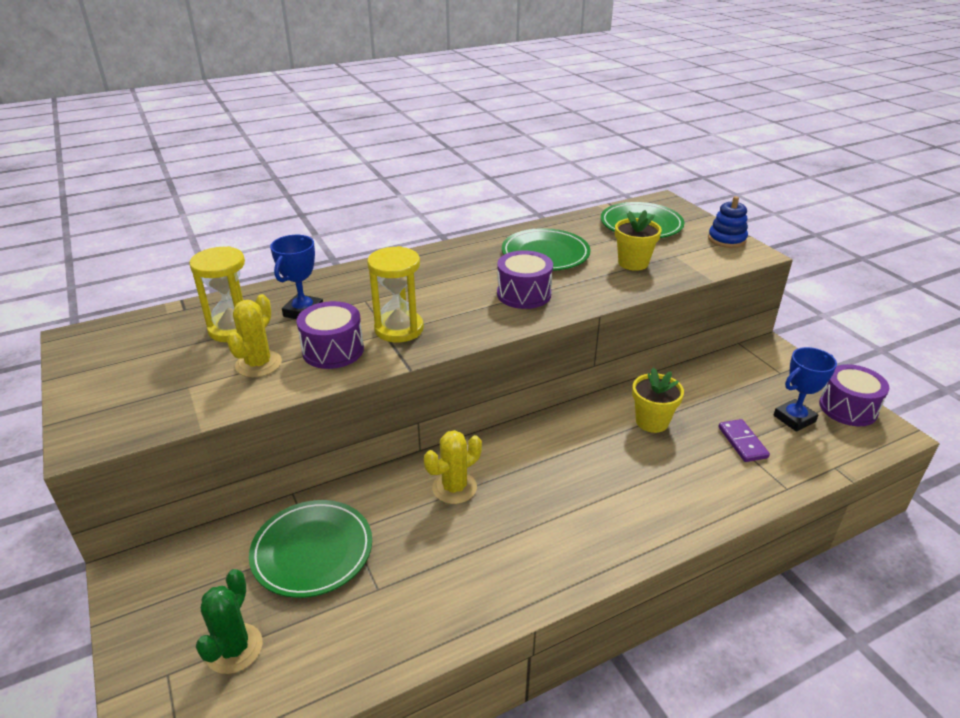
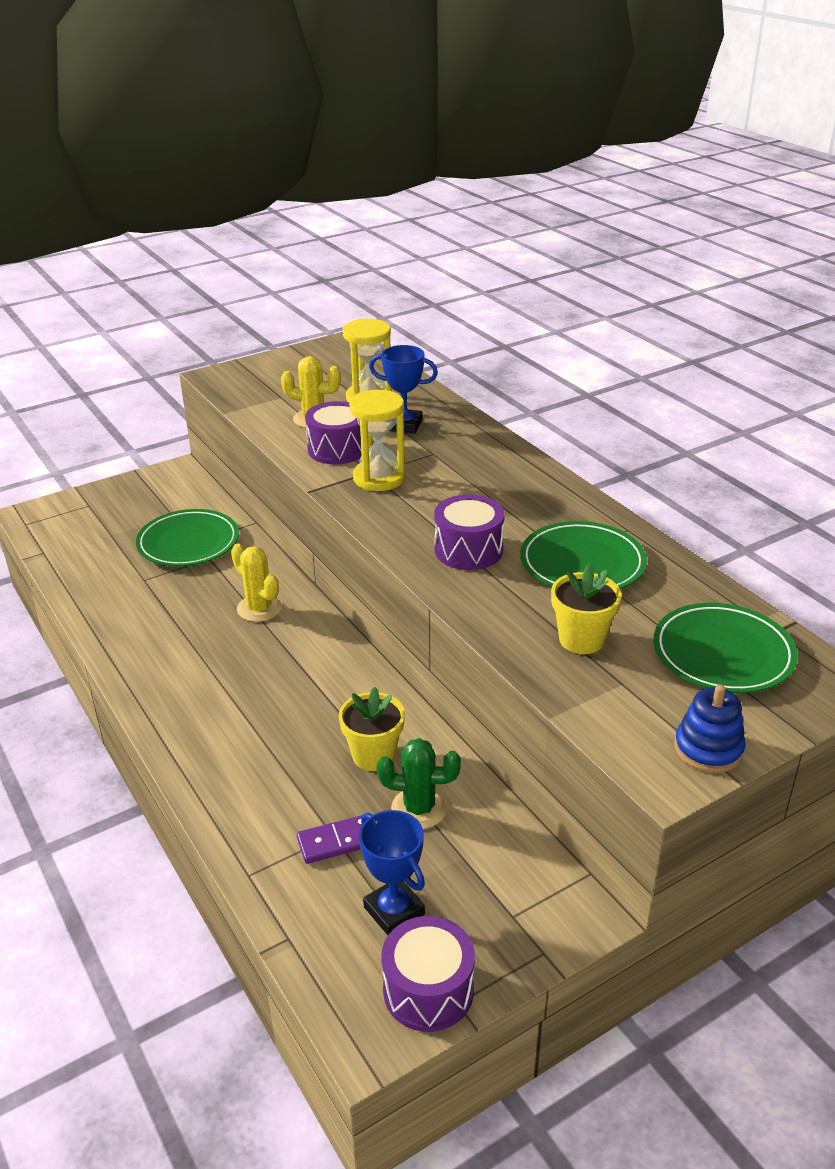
camera: 85 degrees right, 0 degrees up
(234, 648) = (102, 526): green cactus -> green cactus (419, 808)

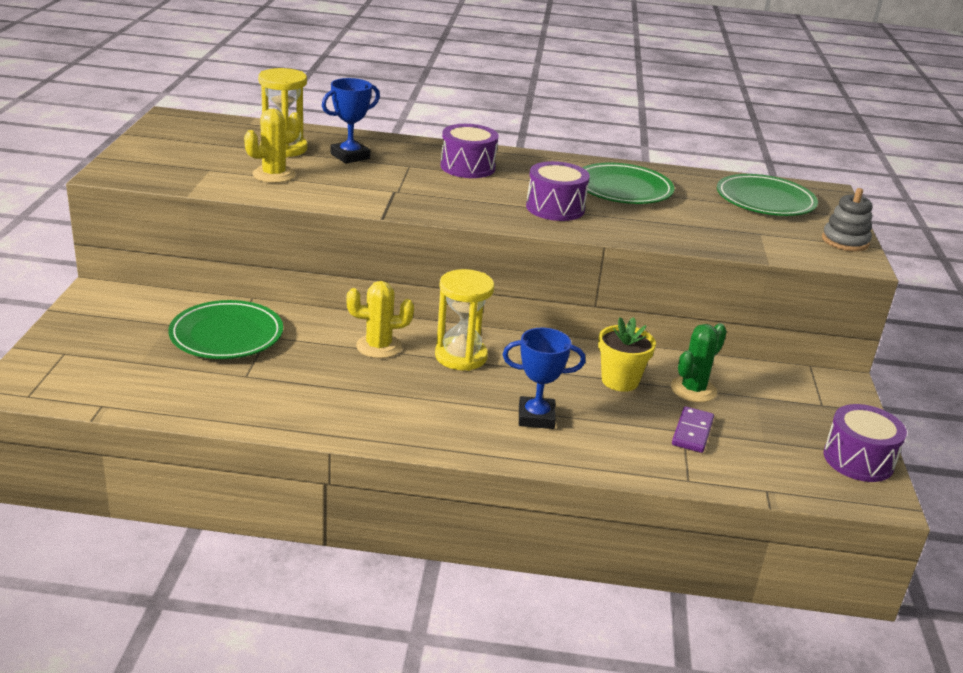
camera: 55 degrees left, 5 degrees down
(337, 449) = (339, 186): purple drum -> purple drum (467, 167)
(379, 478) = (410, 192): yellow hourglass -> yellow hourglass (461, 356)
(394, 911) = (779, 441): blue trophy -> blue trophy (536, 417)
(581, 639) = (703, 224): yellow flower pot -> none
(708, 749) = (845, 241): blue stacking toy -> grey stacking toy

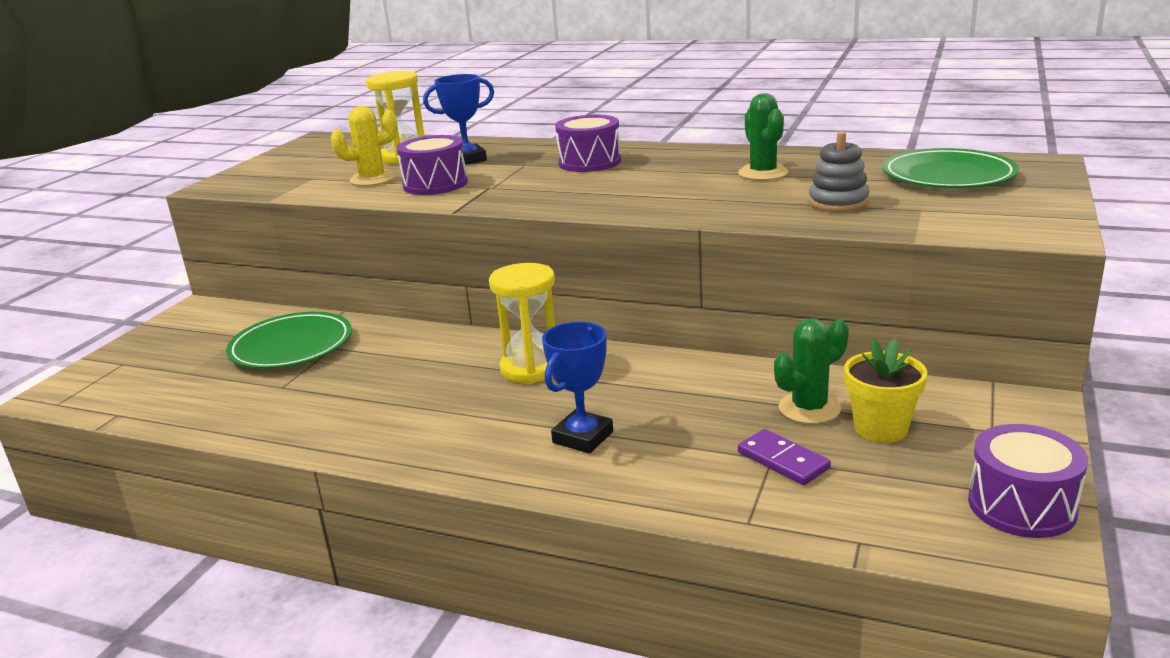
camera: 20 degrees right, 5 degrees down
(378, 346) = (444, 358): yellow cactus -> none
(536, 417) = (583, 437): blue trophy -> blue trophy turned 75 degrees counterclockwise
(555, 208) = (664, 194): purple drum -> purple drum (435, 184)
(620, 381) = (714, 397): yellow flower pot -> yellow flower pot (881, 428)
(623, 189) = (763, 173): green plate -> green cactus
(692, 432) = (783, 460): purple domino -> purple domino turned 75 degrees counterclockwise
(845, 241) = (1042, 213): grey stacking toy -> grey stacking toy (838, 202)

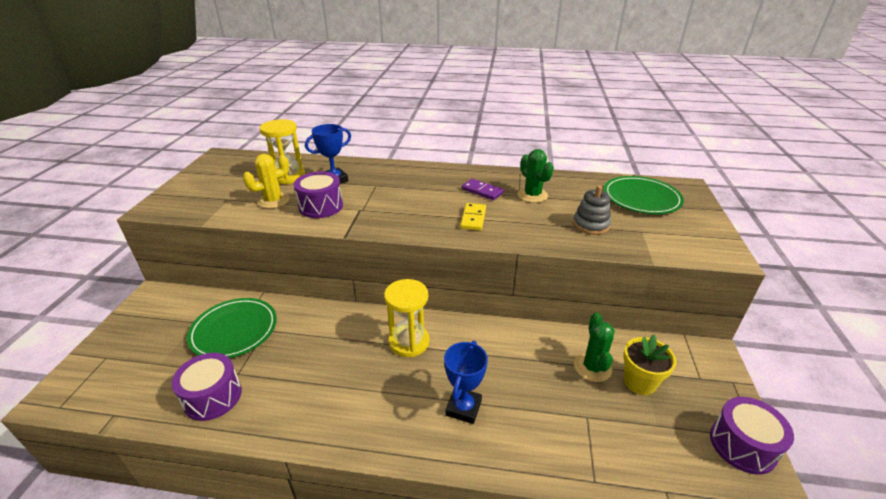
camera: 15 degrees left, 10 degrees up
(589, 162) = (418, 183): purple drum -> purple drum (213, 397)
(652, 195) = (473, 218): none -> yellow domino
(783, 460) = (594, 418): purple domino -> purple domino (482, 191)
(809, 408) = (592, 367): green cactus -> green cactus turned 45 degrees counterclockwise

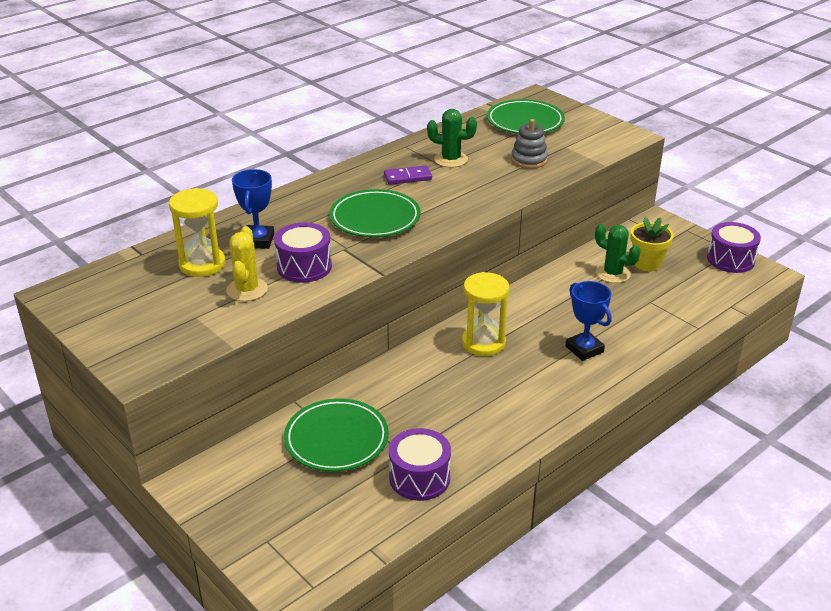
camera: 50 degrees left, 0 degrees up
(413, 203) = (375, 218): none -> green plate
(473, 218) = (445, 202): yellow domino -> none

